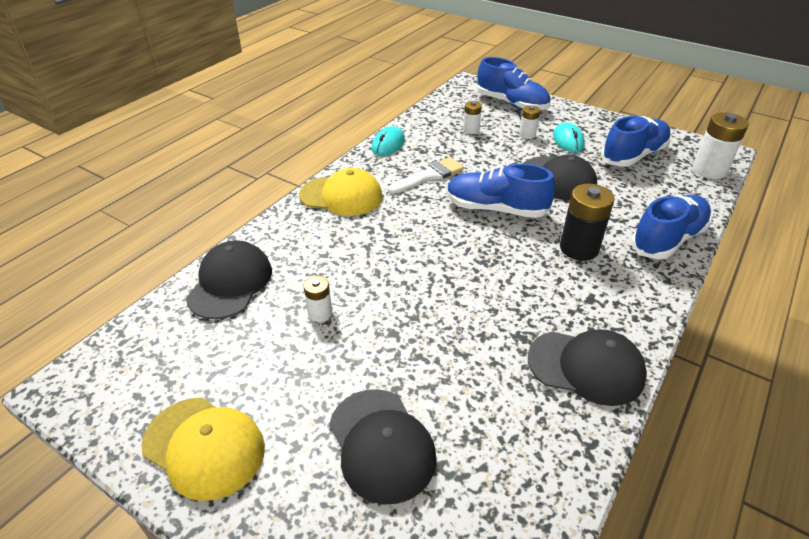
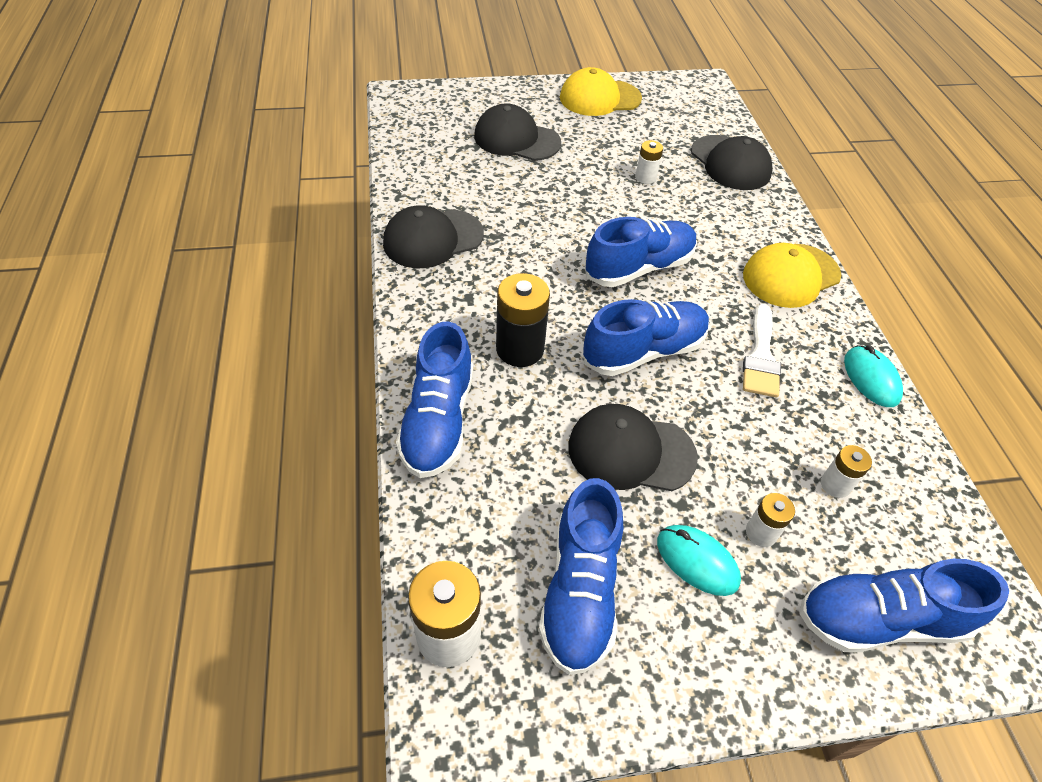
camera: 135 degrees right, 10 degrees up
(433, 250) = (639, 268): none -> blue shoe

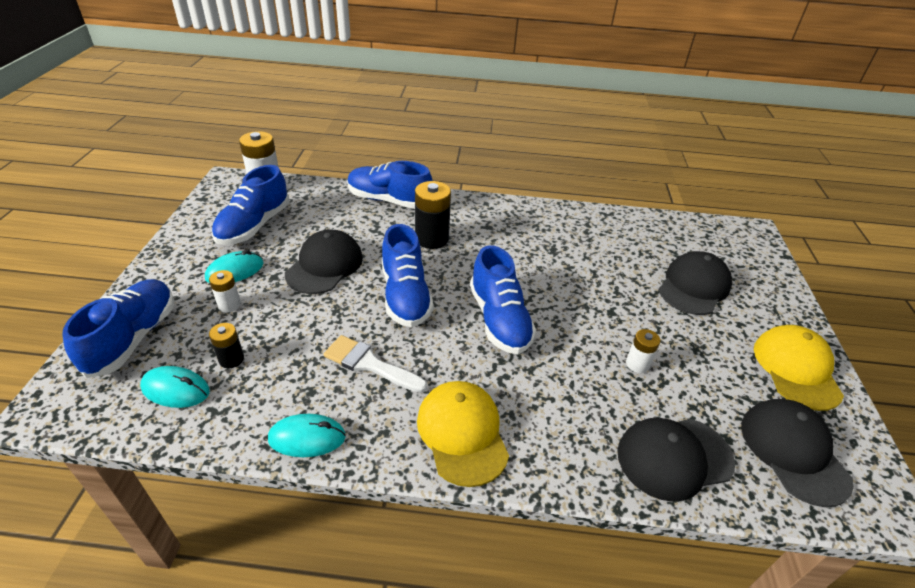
camera: 105 degrees right, 10 degrees down
(433, 239) = (552, 221): black cap -> black cap (793, 452)
(580, 591) = (254, 226): blue shoe -> blue shoe turned 90 degrees counterclockwise
(835, 485) = (231, 359): white battery -> black battery
(906, 519) = (176, 389): none -> turquoise mouse

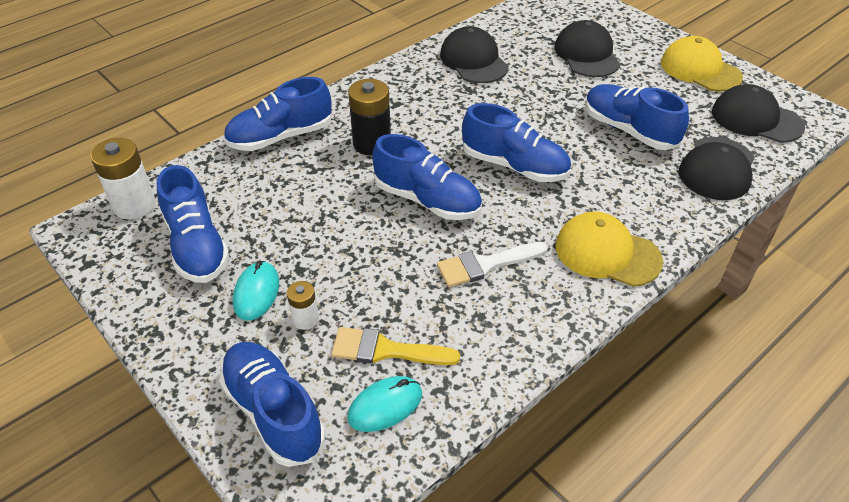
camera: 45 degrees left, 5 degrees up
(231, 359) = (385, 350): black battery -> yellow brush
(307, 438) = (529, 342): turquoise mouse -> none
(325, 266) = (326, 228): black cap -> black cap (473, 60)
(637, 364) = (629, 130): white battery -> blue shoe

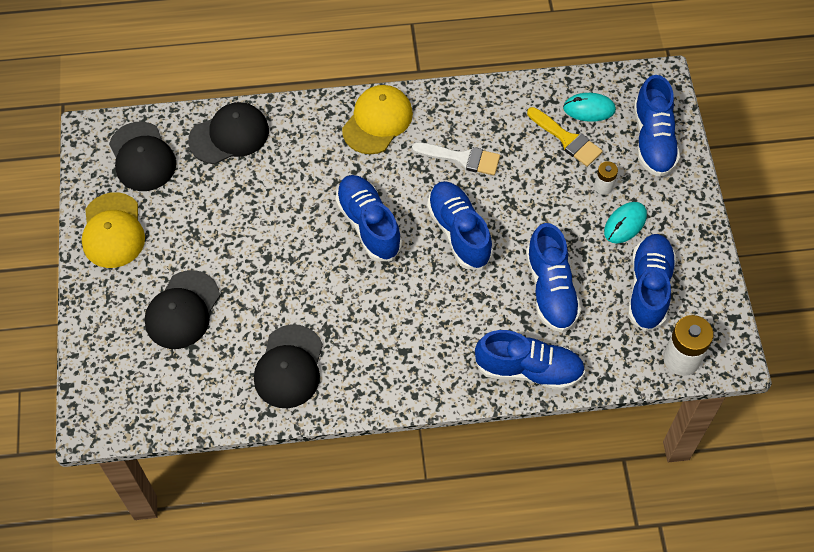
camera: 145 degrees left, 15 degrees up
(372, 143) = (459, 315): black battery -> none
(607, 253) = (377, 121): yellow cap -> yellow cap turned 120 degrees counterclockwise
(629, 130) = (248, 205): blue shoe -> blue shoe (551, 289)

